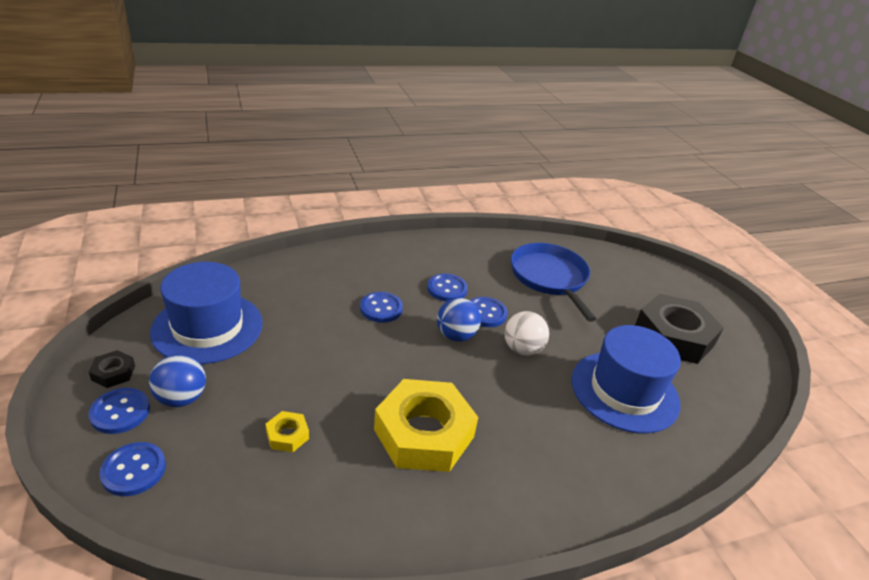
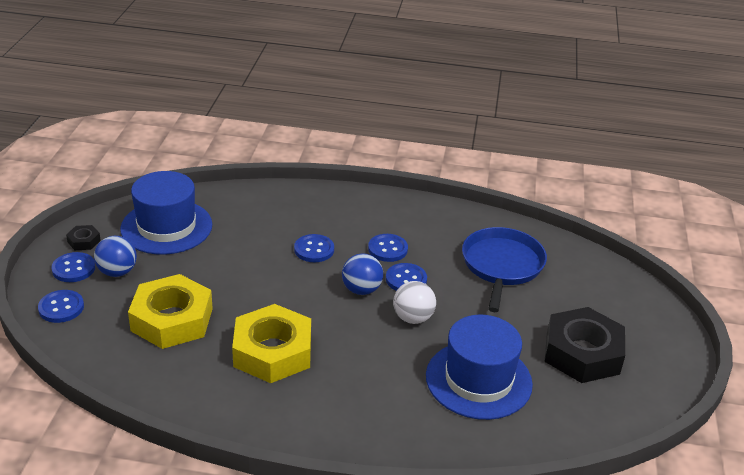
camera: 30 degrees right, 0 degrees up
(287, 435) = (172, 319): yellow nut -> yellow nut, size x2.38

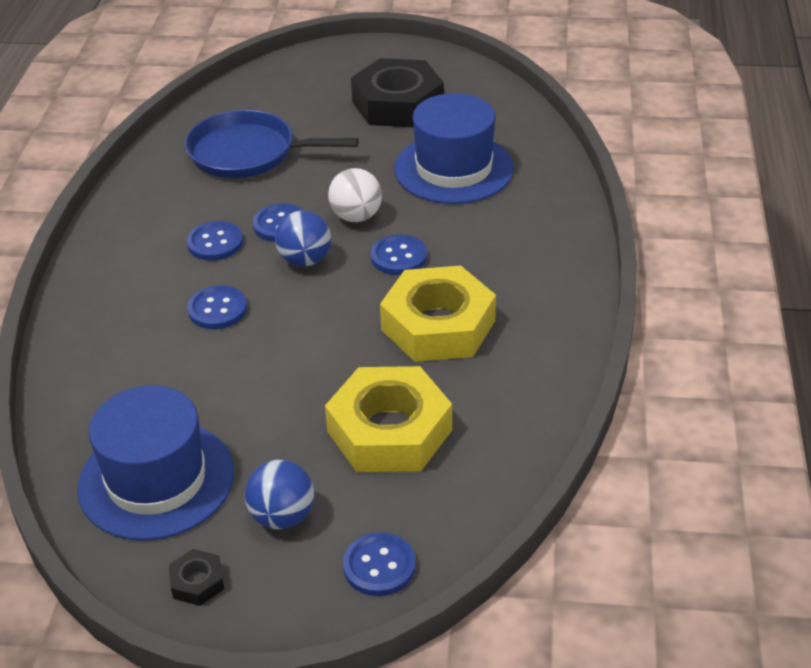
camera: 90 degrees left, 5 degrees up
(73, 269) = (277, 576): blue button -> blue button (399, 257)

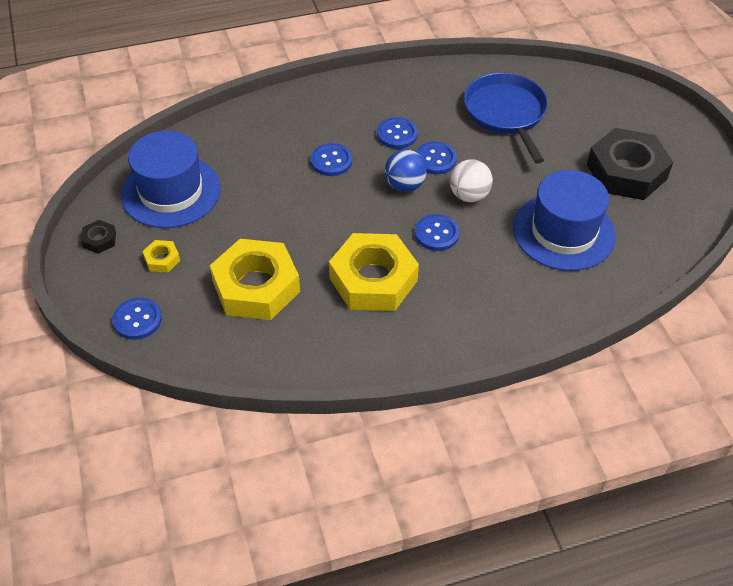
camera: 65 degrees right, 10 degrees up
(282, 516) = (162, 259): blue ball -> yellow nut

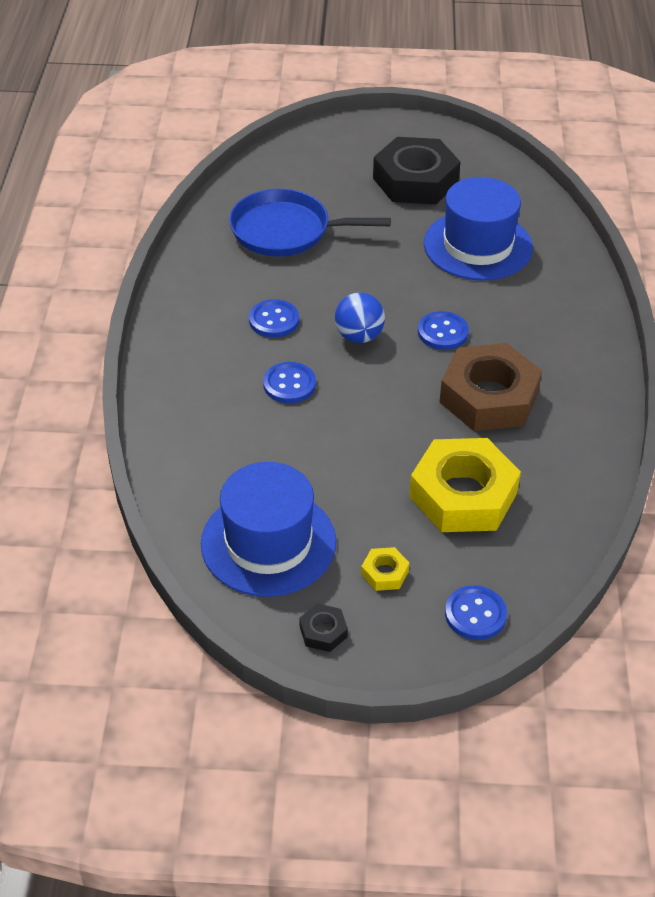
camera: 70 degrees left, 5 degrees down
(373, 279) = (489, 397): yellow nut -> brown nut
(435, 159) = (330, 302): blue button -> none
(469, 195) = (397, 293): white ball -> none

